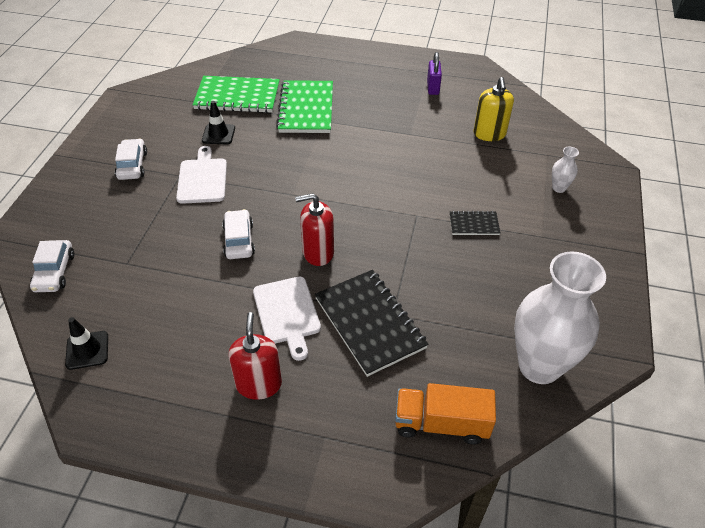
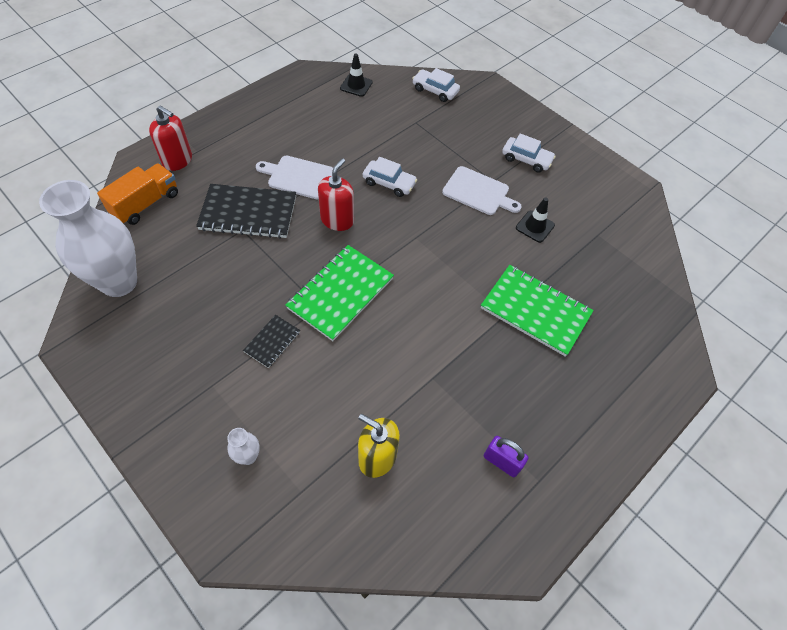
camera: 120 degrees right, 10 degrees up
(237, 97) = (590, 266): green notebook -> green notebook (340, 293)
(259, 384) = (260, 141): red soap dispenser -> red soap dispenser (177, 160)

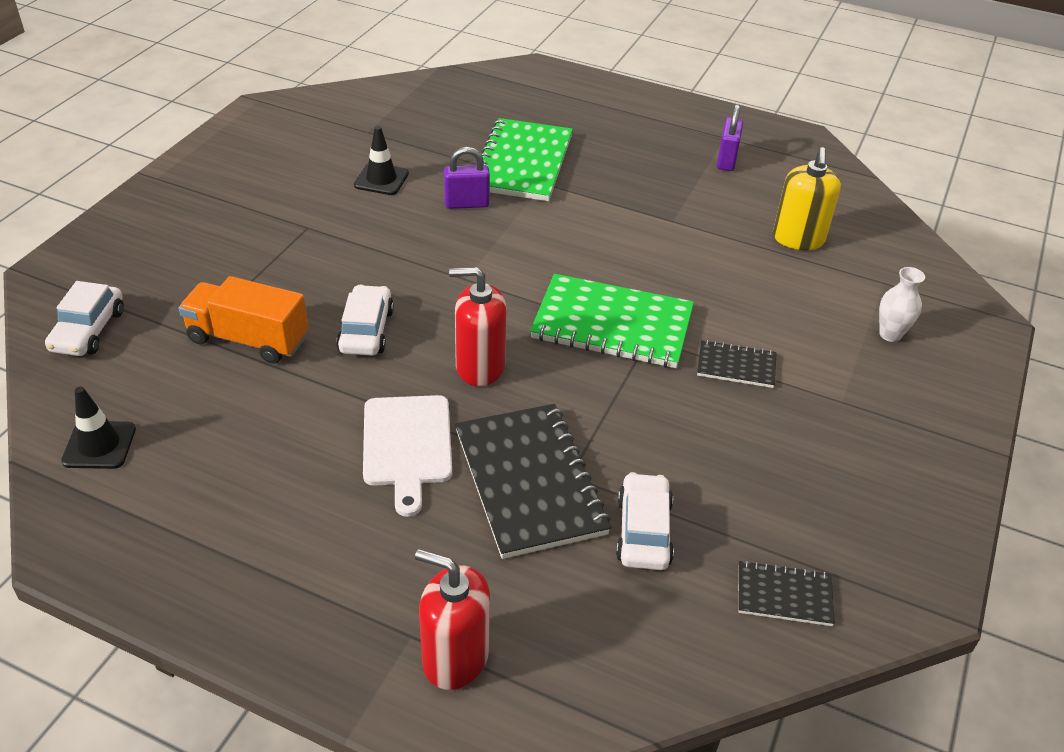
camera: 110 degrees left, 15 degrees down
(119, 282) = (784, 595): white vase -> black notebook
(146, 204) = (599, 651): orange truck -> orange truck (248, 339)
(177, 160) = (455, 658): red soap dispenser -> red soap dispenser turned 75 degrees counterclockwise
(478, 192) = (339, 237): white cutting board -> none
(493, 262) = (466, 204): none -> purple padlock
(526, 159) = (244, 203): white car -> white car (643, 531)

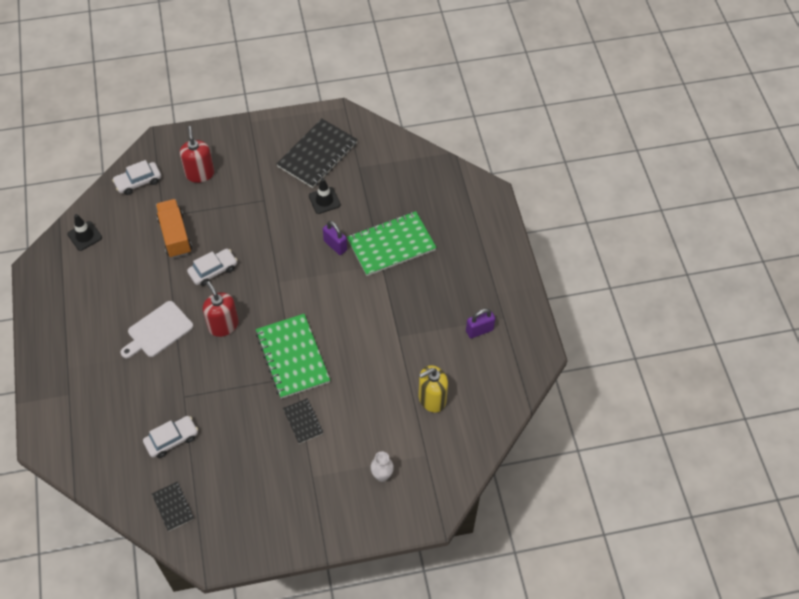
camera: 55 degrees right, 15 degrees up
(455, 658) = (68, 414): red soap dispenser -> red soap dispenser (200, 174)
(529, 482) = (169, 385): black notebook -> black notebook (317, 155)

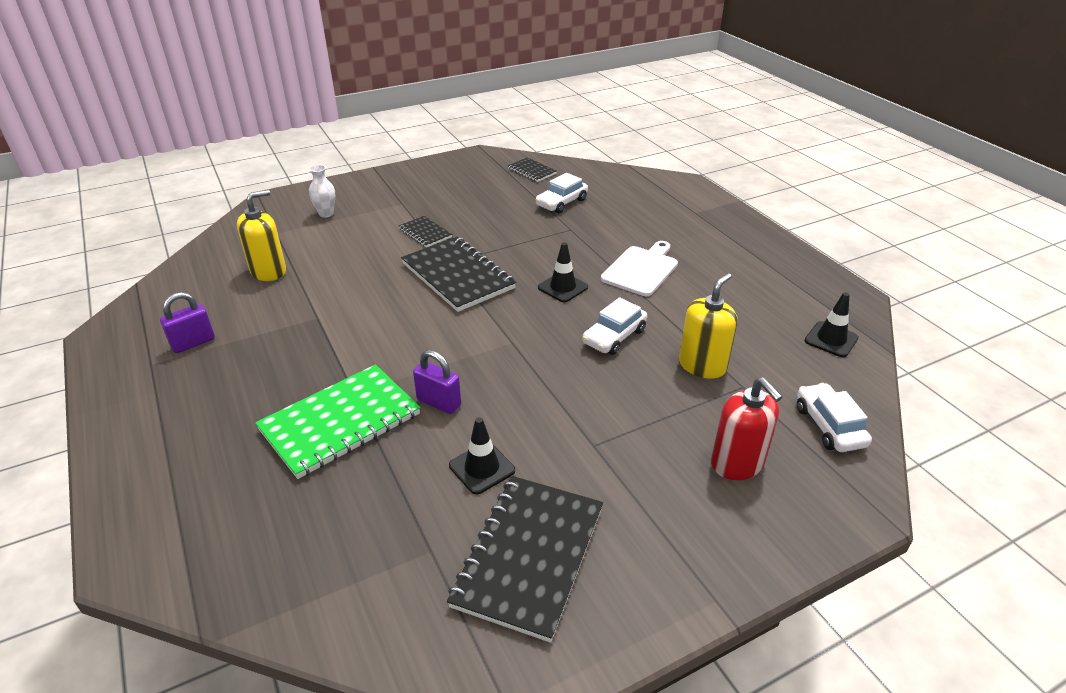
camera: 165 degrees right, 20 degrees down
(138, 182) = (829, 426): white car -> white car turned 60 degrees counterclockwise
(175, 235) = (702, 365): orange truck -> yellow soap dispenser
(223, 325) = (563, 287): red soap dispenser -> black traffic cone
(292, 357) = (458, 276): green notebook -> black notebook

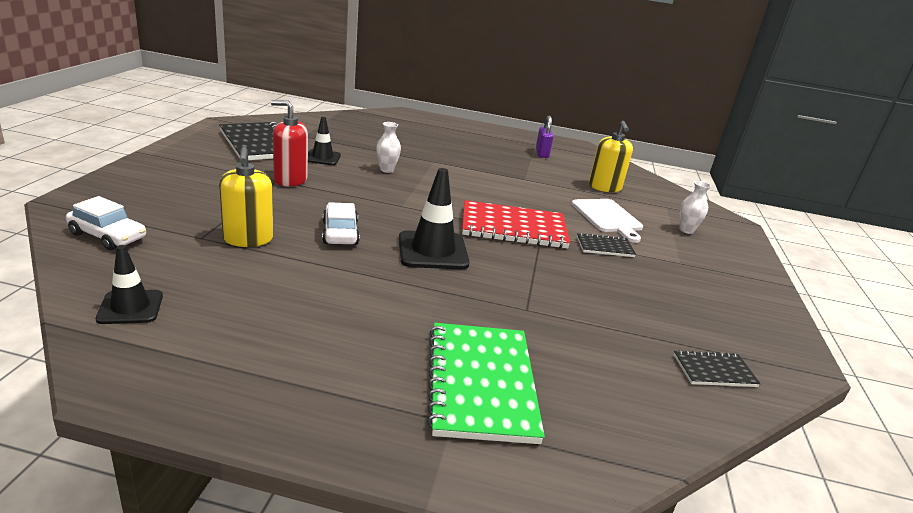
camera: 125 degrees right, 10 degrees down
(340, 422) = (415, 152): green notebook -> green notebook (481, 383)
(439, 403) = (387, 170): purple padlock -> white vase
(458, 276) = (513, 228): black notebook -> red notebook
(561, 202) = (596, 339): white car -> none
(563, 287) = (433, 251): black traffic cone -> black traffic cone, size x1.62
(641, 269) = (397, 297): white cutting board -> white cutting board (607, 217)
(737, 463) = (173, 197): red soap dispenser -> red soap dispenser (290, 180)

